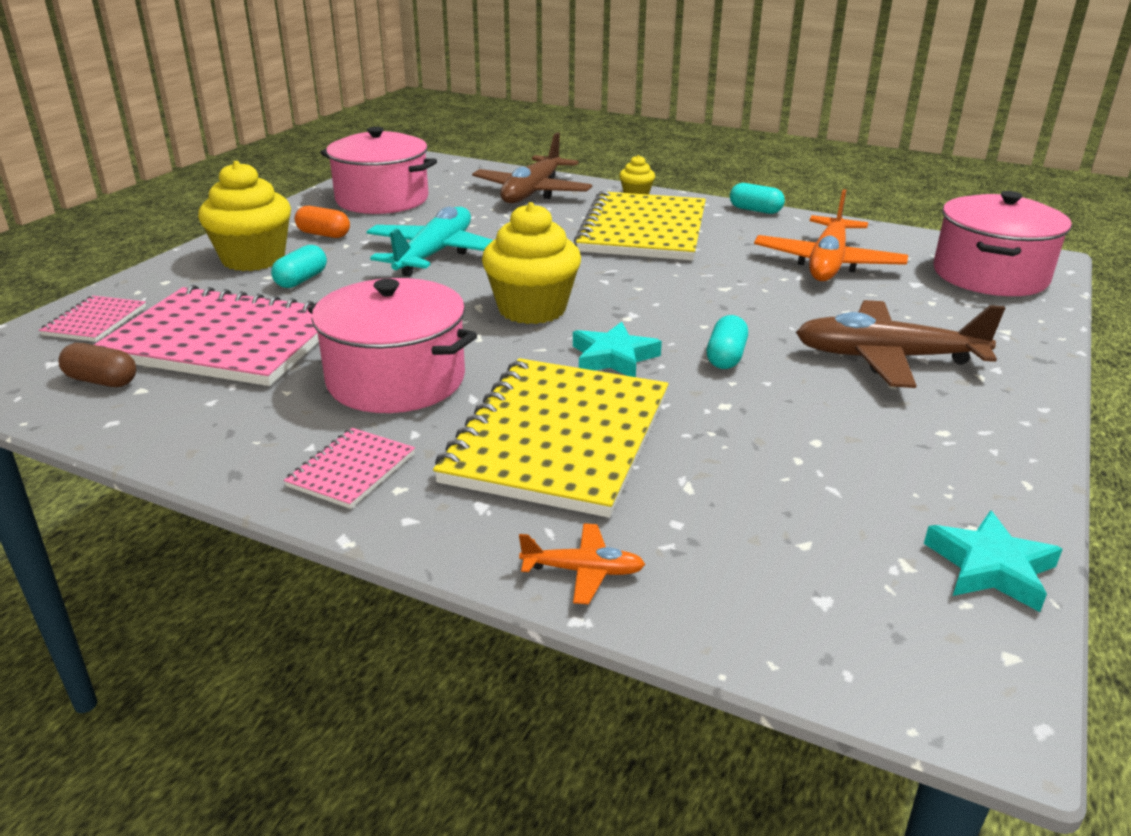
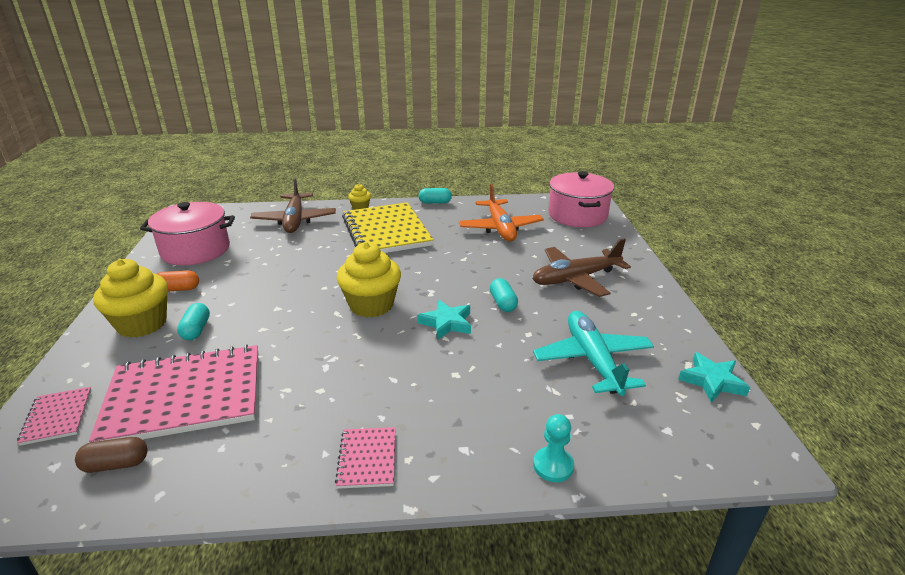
camera: 30 degrees left, 0 degrees up
(396, 380) = (334, 383): pink pot -> none
(435, 254) = (273, 283): turquoise plane -> turquoise plane (592, 360)
(559, 438) = (465, 387): yellow notebook -> none
(583, 571) = (553, 466): orange plane -> turquoise pawn

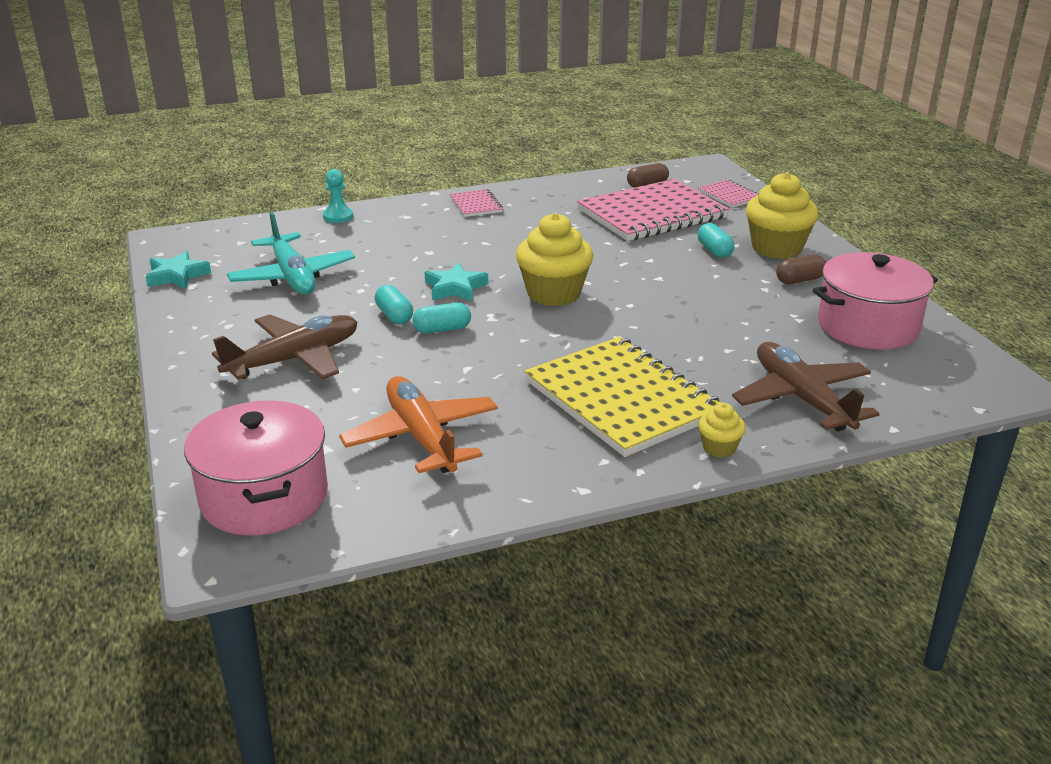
camera: 165 degrees right, 0 degrees up
(178, 289) = (799, 280): orange capsule -> brown capsule
(435, 202) = (579, 488): turquoise capsule -> turquoise capsule (442, 329)

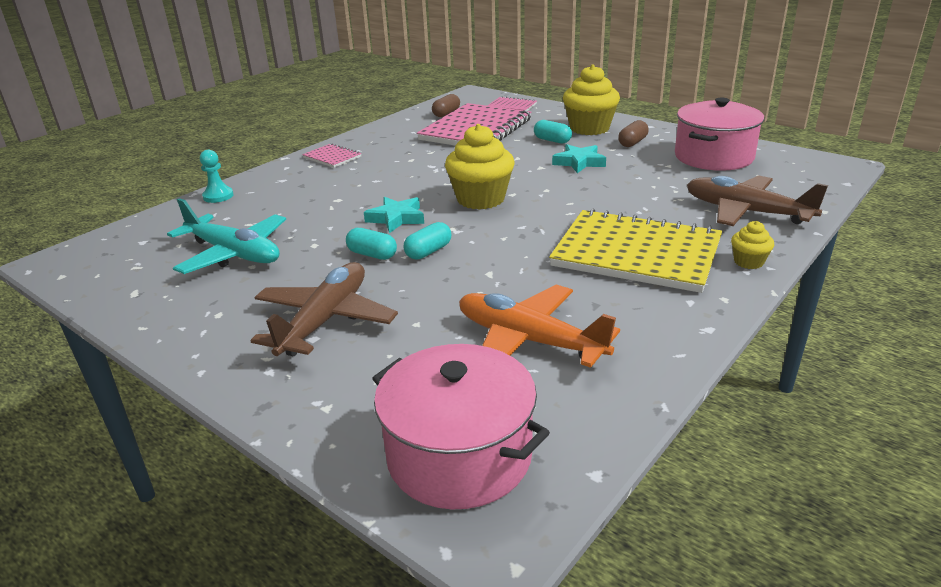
camera: 30 degrees left, 0 degrees up
(177, 275) = (106, 289): turquoise star -> turquoise star (579, 162)

